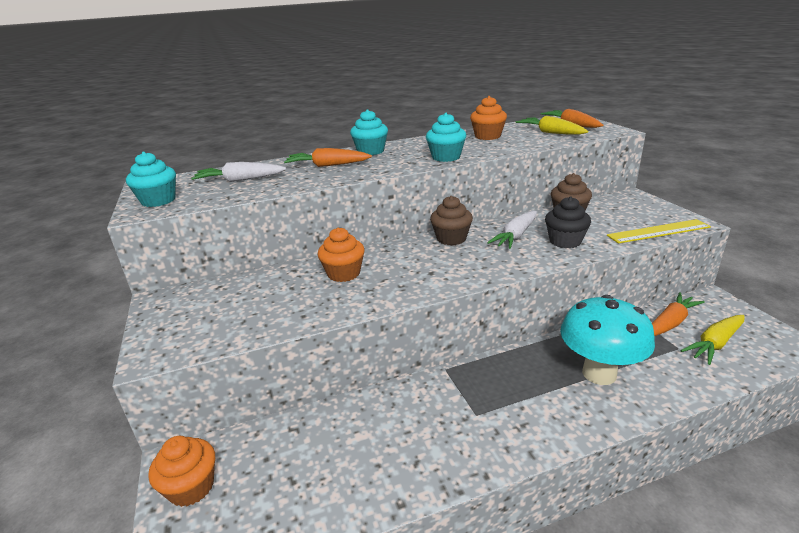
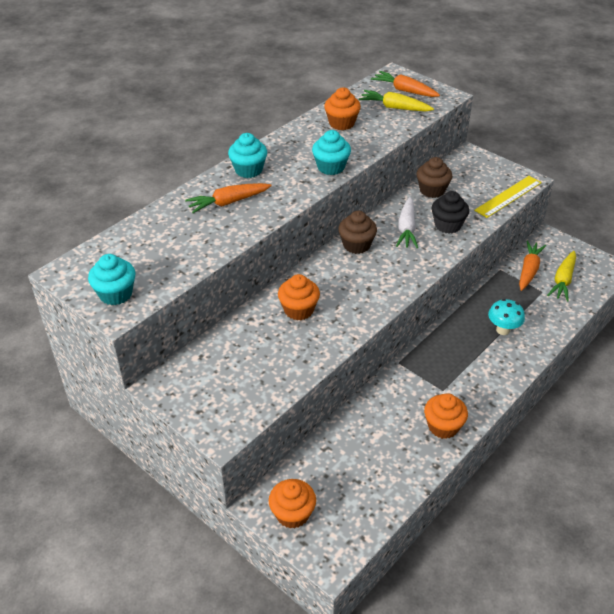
camera: 30 degrees left, 15 degrees up
(239, 180) = (162, 245): white carrot -> none
(445, 457) = (443, 426): none -> orange cupcake
(599, 373) = (503, 330): turquoise mushroom -> turquoise mushroom, size x0.56

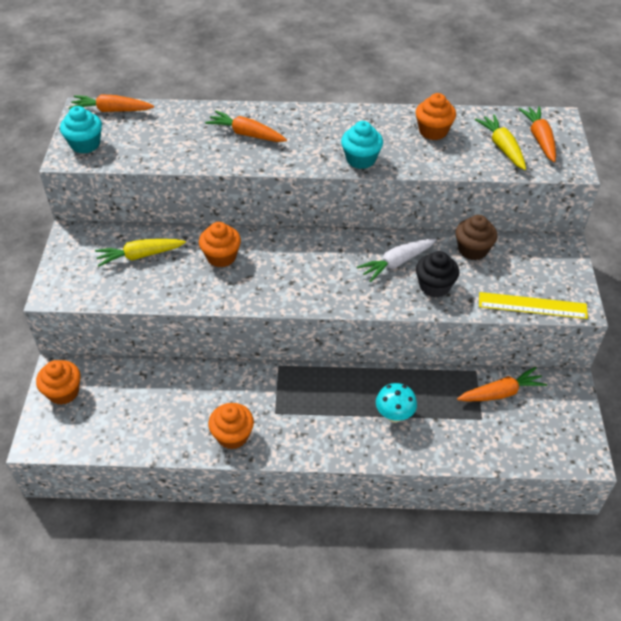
camera: 50 degrees right, 5 degrees up
(90, 257) = (111, 110): none -> orange carrot
(248, 170) = (300, 120): turquoise cupcake -> none
(356, 245) = (337, 245): brown cupcake -> none
(563, 281) = (516, 427): yellow carrot -> yellow carrot (139, 256)

